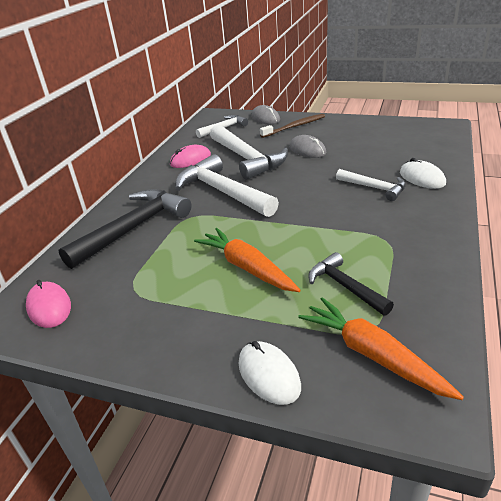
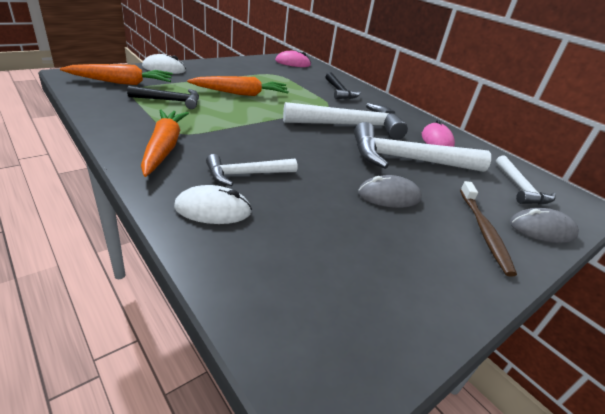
camera: 115 degrees right, 0 degrees up
(134, 228) = (339, 92): black hammer -> black hammer, size x0.56
(412, 228) = (164, 147): none -> orange carrot

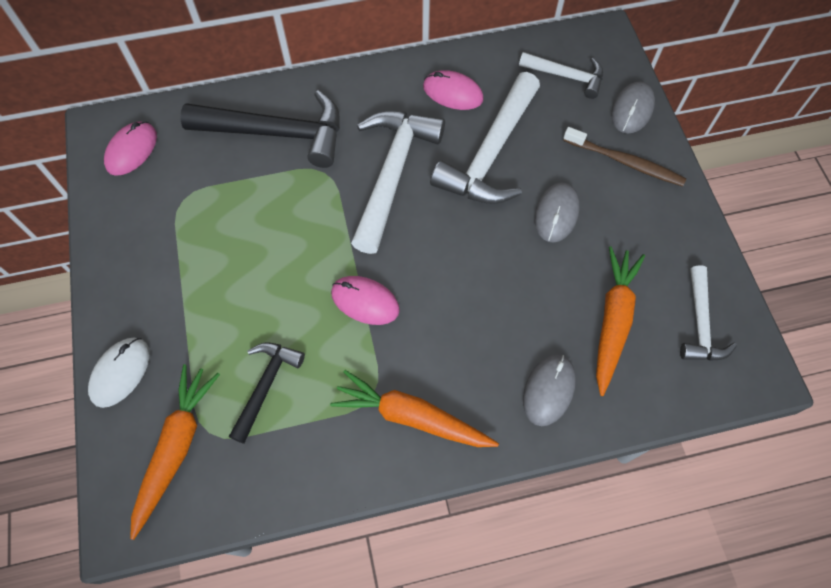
camera: 60 degrees left, 30 degrees up
(213, 209) = (549, 390): white mouse -> grey mouse
(241, 94) = (257, 278): orange carrot -> orange carrot (613, 320)
(246, 174) = (489, 340): white hammer -> white hammer (700, 324)
(247, 124) = (365, 301): none -> pink mouse
(339, 92) = (276, 133): black hammer -> black hammer, size x1.77

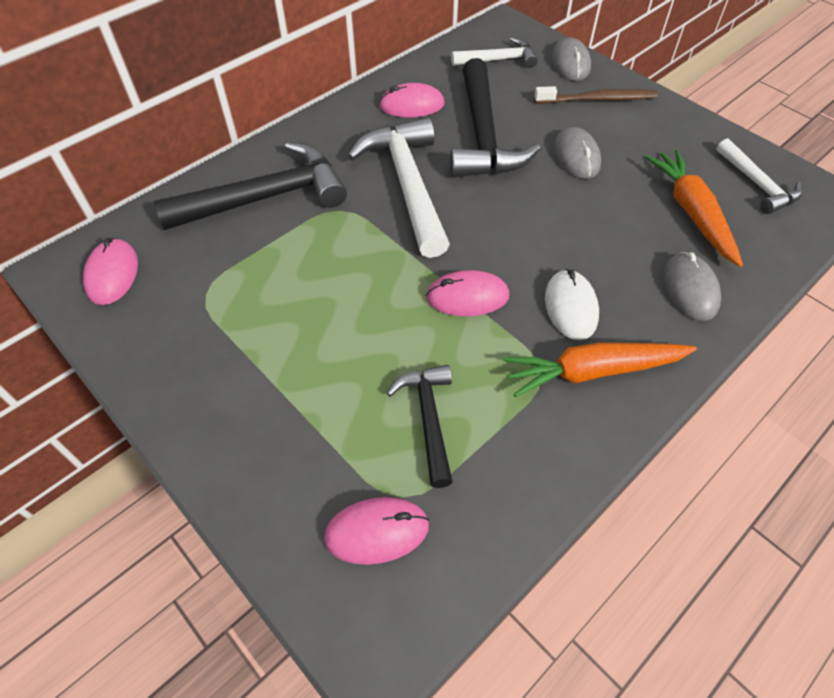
camera: 30 degrees left, 10 degrees down
(120, 372) = (253, 491): white mouse -> white mouse (571, 307)
(176, 447) = (377, 532): orange carrot -> pink mouse
(490, 154) = (483, 136): white hammer -> black hammer

